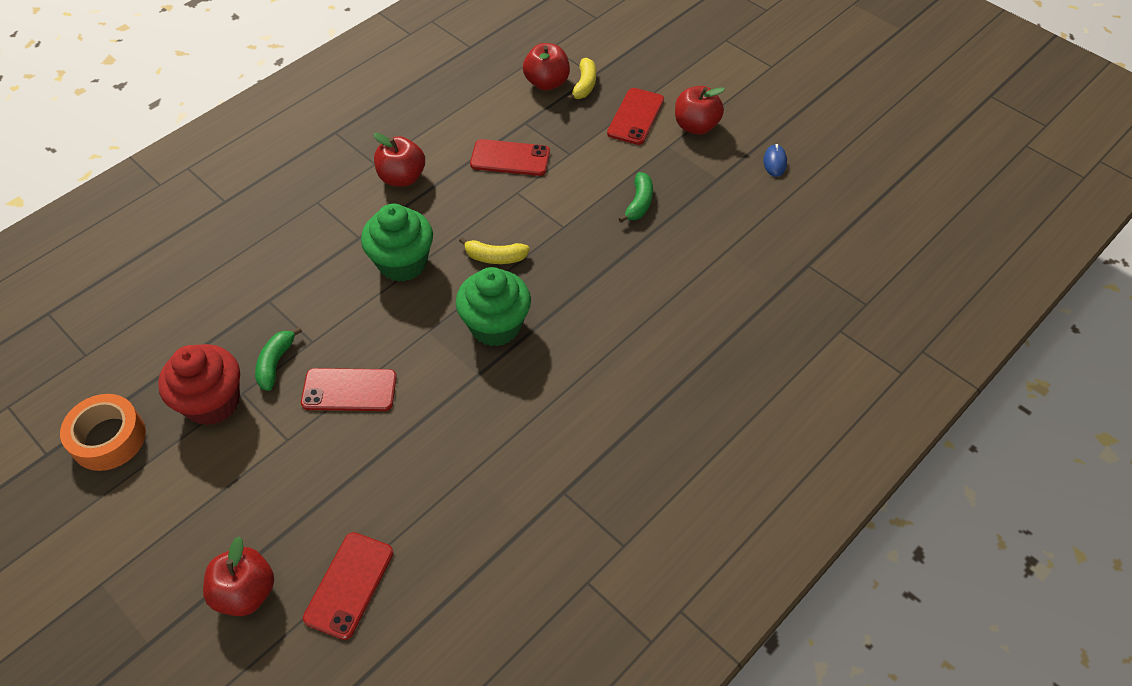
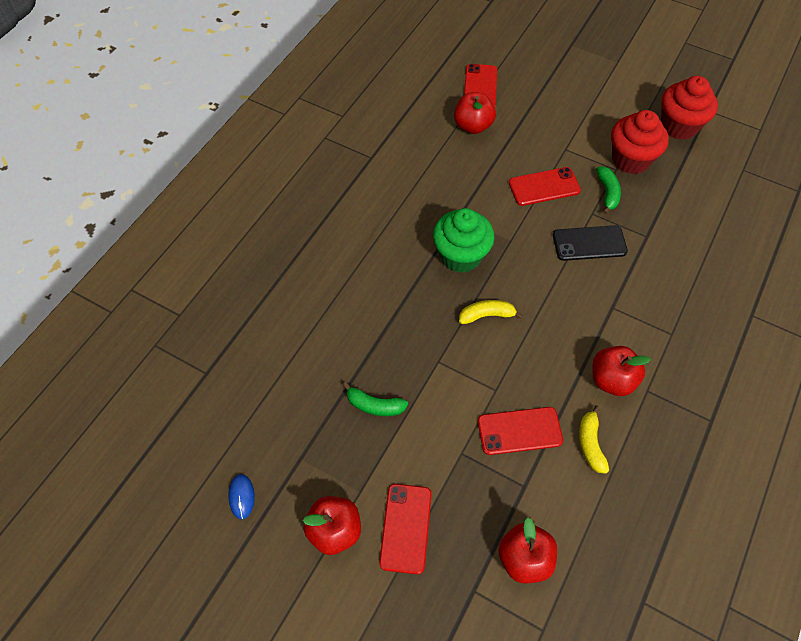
camera: 165 degrees right, 5 degrees up
(108, 438) = (679, 126): orange tape -> red cupcake
(246, 592) = (535, 73): red apple -> red apple (473, 126)
(339, 307) = (589, 243): none -> black phone
(402, 263) = (561, 292): green cupcake -> none
(584, 85) = (479, 566): yellow banana -> yellow banana (590, 443)
(639, 203) = (374, 405): green banana -> green banana turned 75 degrees counterclockwise

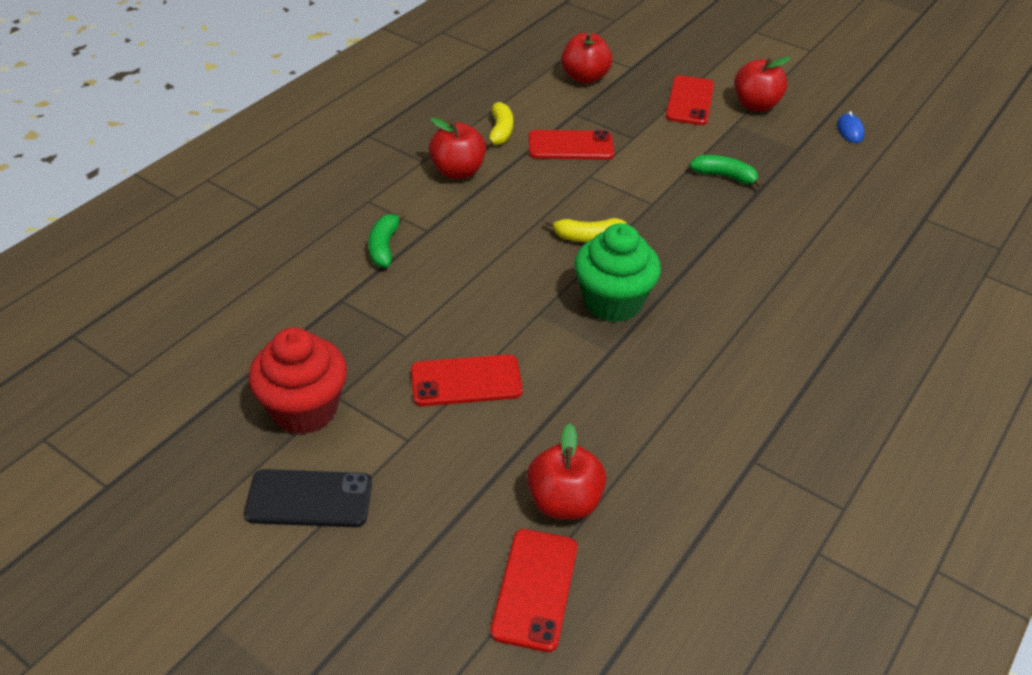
camera: 175 degrees left, 15 degrees down
(589, 243) = (427, 299): black phone -> black phone (309, 499)
(607, 193) = (369, 362): green banana -> green banana (384, 247)
(679, 126) = (183, 460): red cupcake -> none

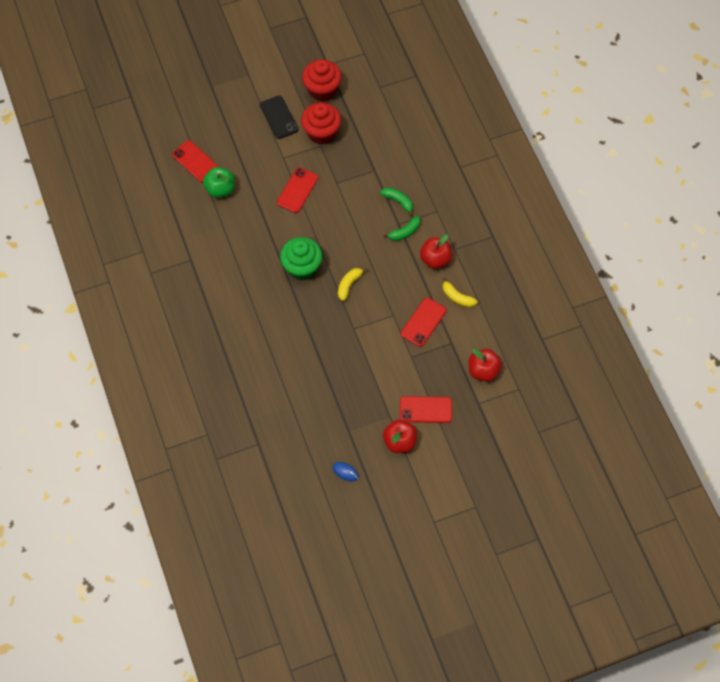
camera: 125 degrees right, 20 degrees up
(188, 461) = (322, 90): none -> red cupcake
(309, 499) = (279, 117): black phone -> black phone turned 60 degrees counterclockwise
(564, 502) = (220, 189): red apple -> green apple
(690, 101) = (425, 410): red phone -> red phone turned 45 degrees counterclockwise
(724, 176) = (351, 376): green banana -> green banana (404, 232)

